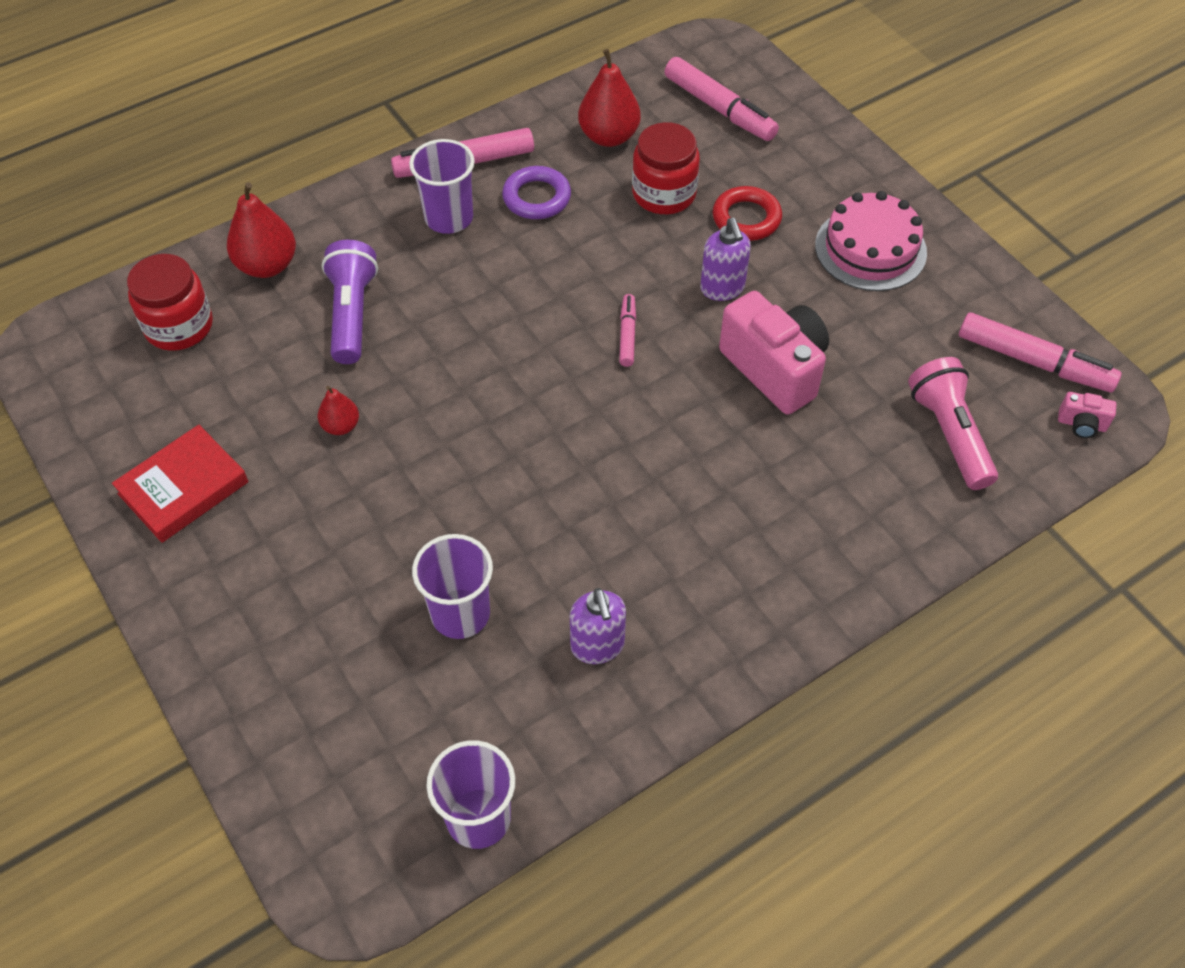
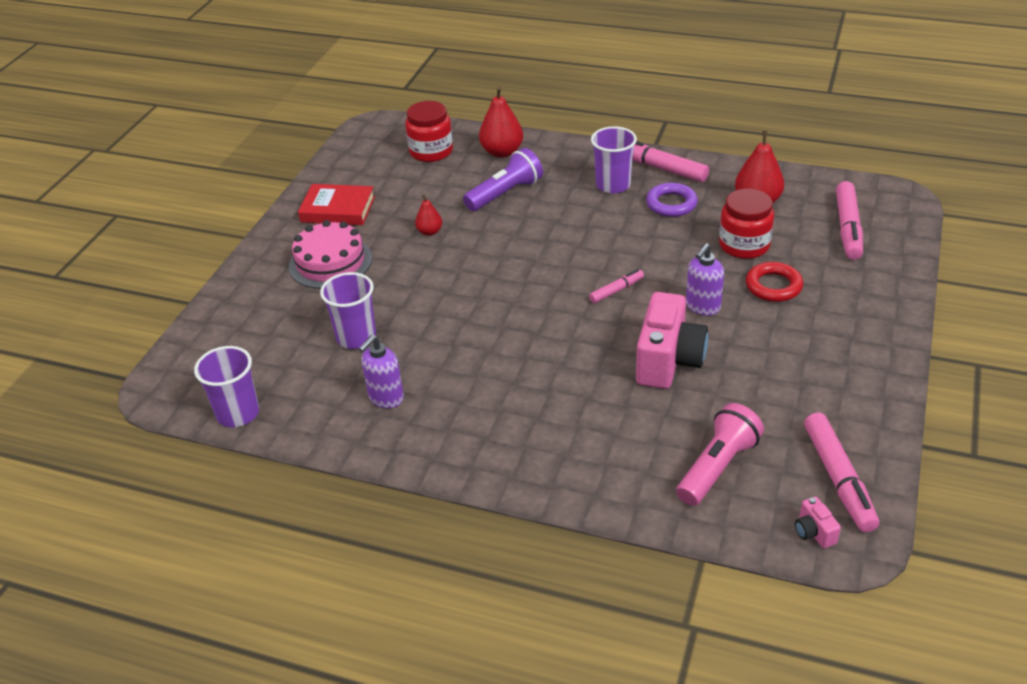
camera: 55 degrees right, 15 degrees down
(870, 249) = (827, 350): pink cake -> pink cake (330, 262)

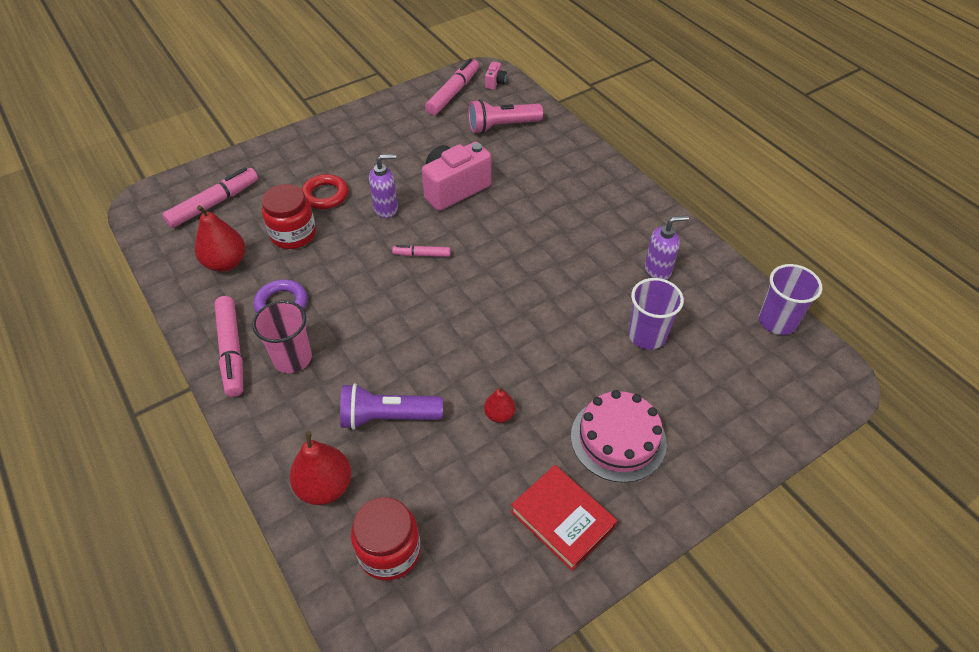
camera: 145 degrees left, 10 degrees up
(613, 185) = (292, 358): purple cup -> pink cup

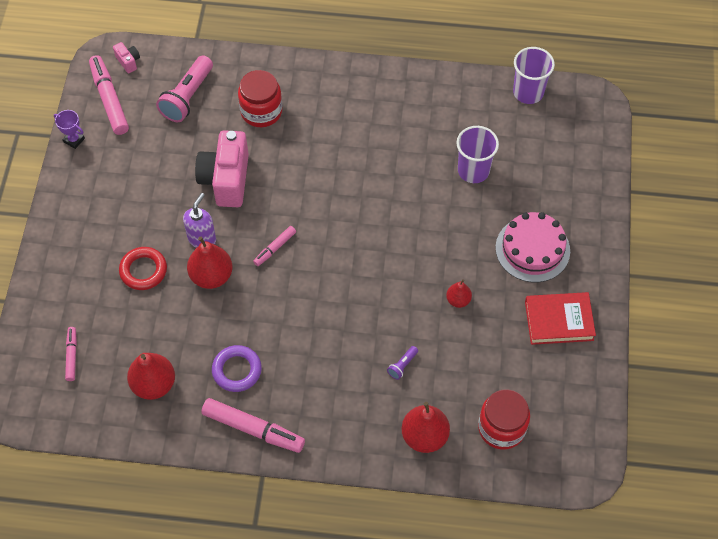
camera: 50 degrees left, 10 degrees up
(214, 203) = (72, 356): pink marker -> pink marker, size x0.54
(292, 358) = (297, 393): pink cup -> none
(293, 234) = (167, 319): red jar -> red jar (261, 111)
(357, 234) = (211, 276): none -> red pear
(388, 417) = (402, 365): purple flashlight -> purple flashlight, size x0.45
(400, 97) = (74, 140): none -> purple trophy
(658, 270) = (427, 119): purple soap dispenser -> none

